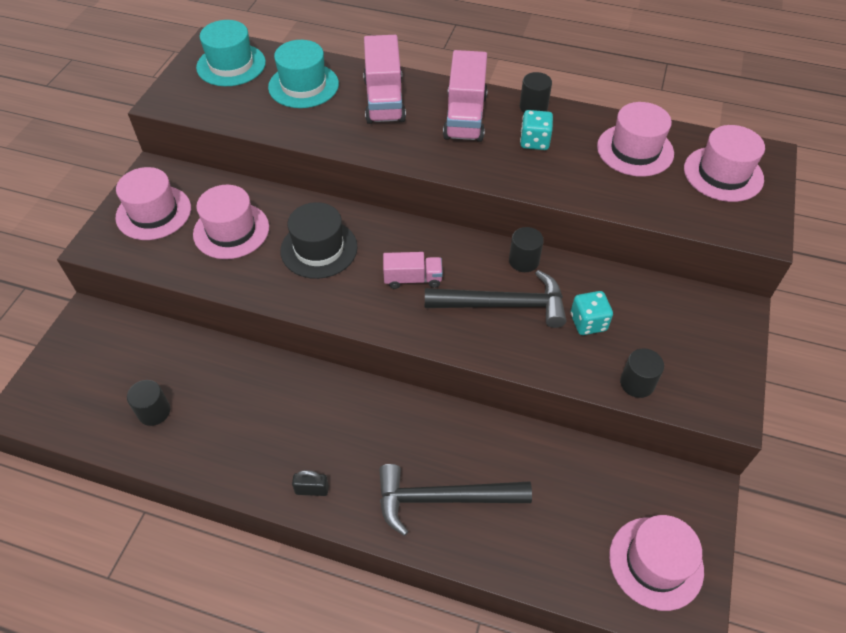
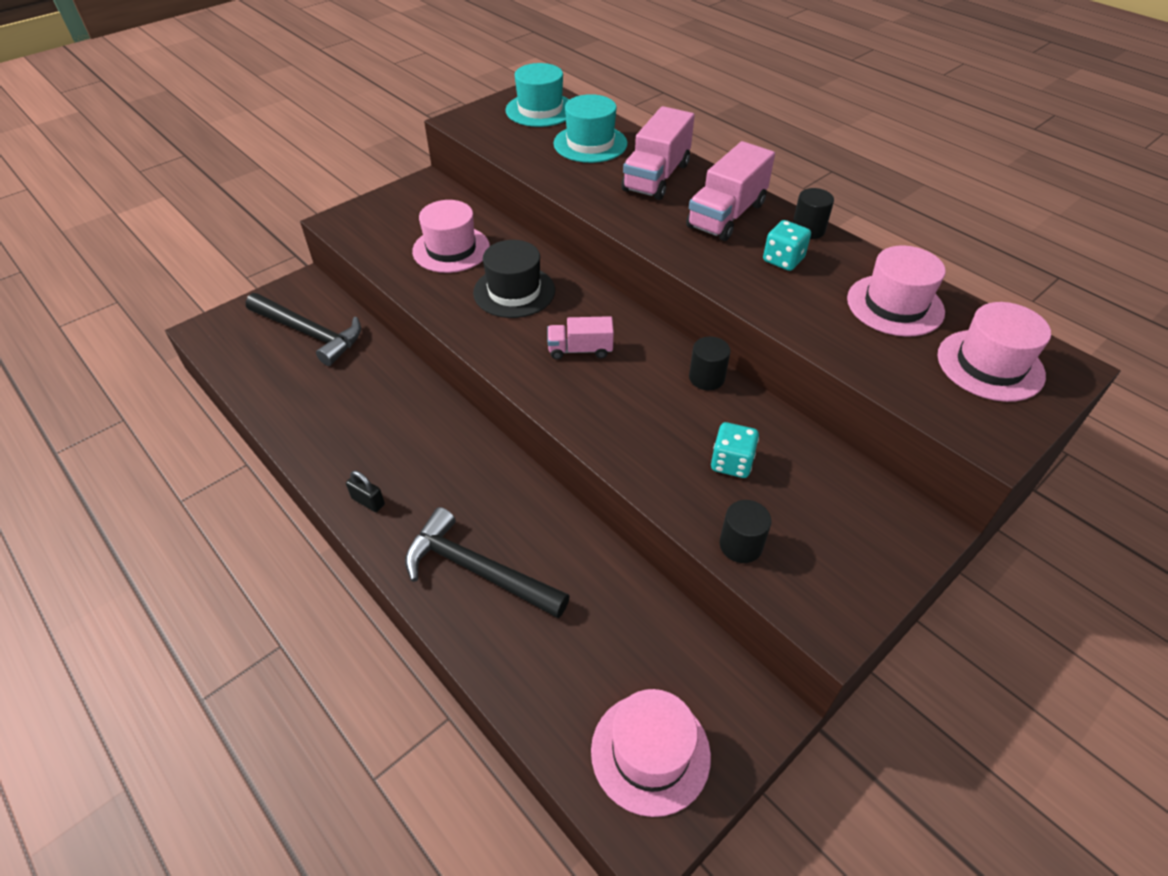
camera: 30 degrees right, 5 degrees down
(153, 212) = (400, 213): pink hat -> none
(154, 411) = (295, 377): black cylinder -> none
(413, 279) = (580, 350): pink truck -> pink truck turned 150 degrees clockwise
(503, 305) = (652, 409): black hammer -> black hammer (309, 333)

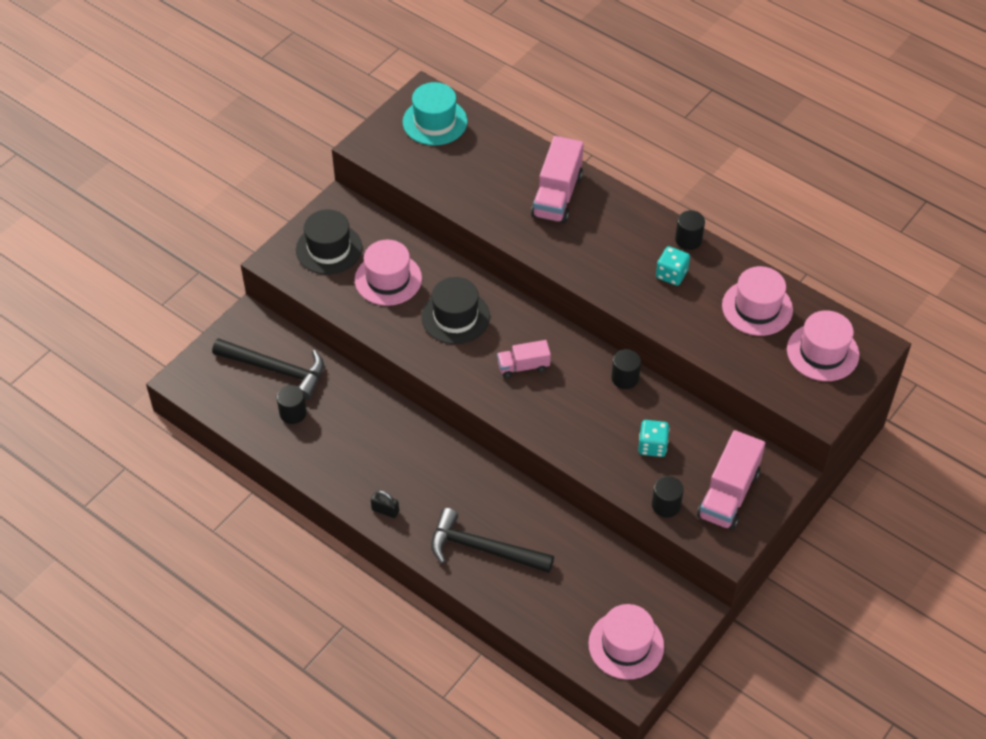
camera: 10 degrees left, 5 degrees up
(307, 378) = (293, 413): none -> black cylinder
(399, 217) = (329, 249): none -> black hat
(590, 144) = (491, 161): turquoise hat -> none
(726, 215) = (622, 233): pink truck -> pink truck (728, 494)

